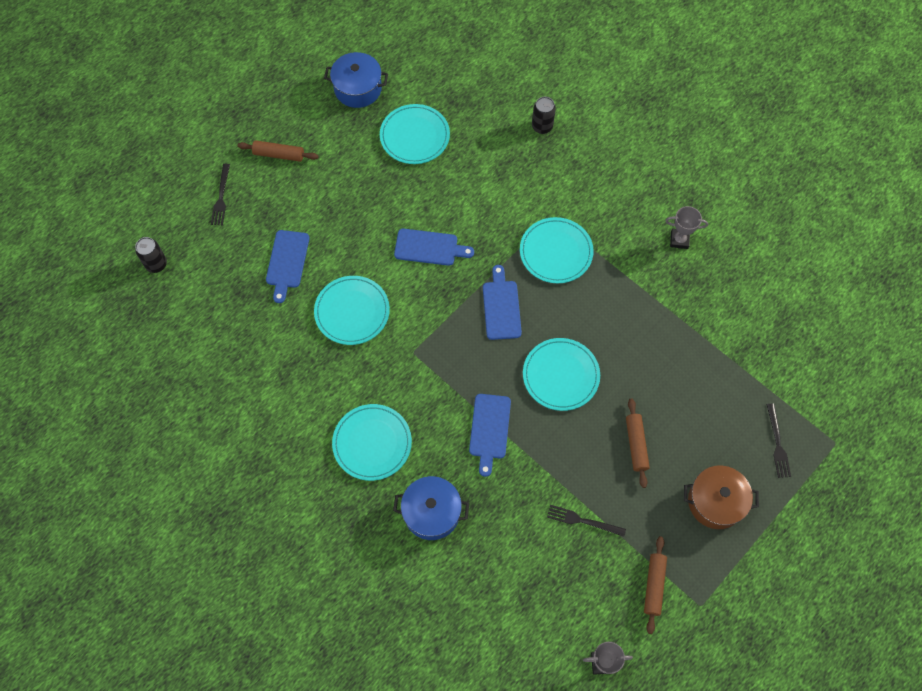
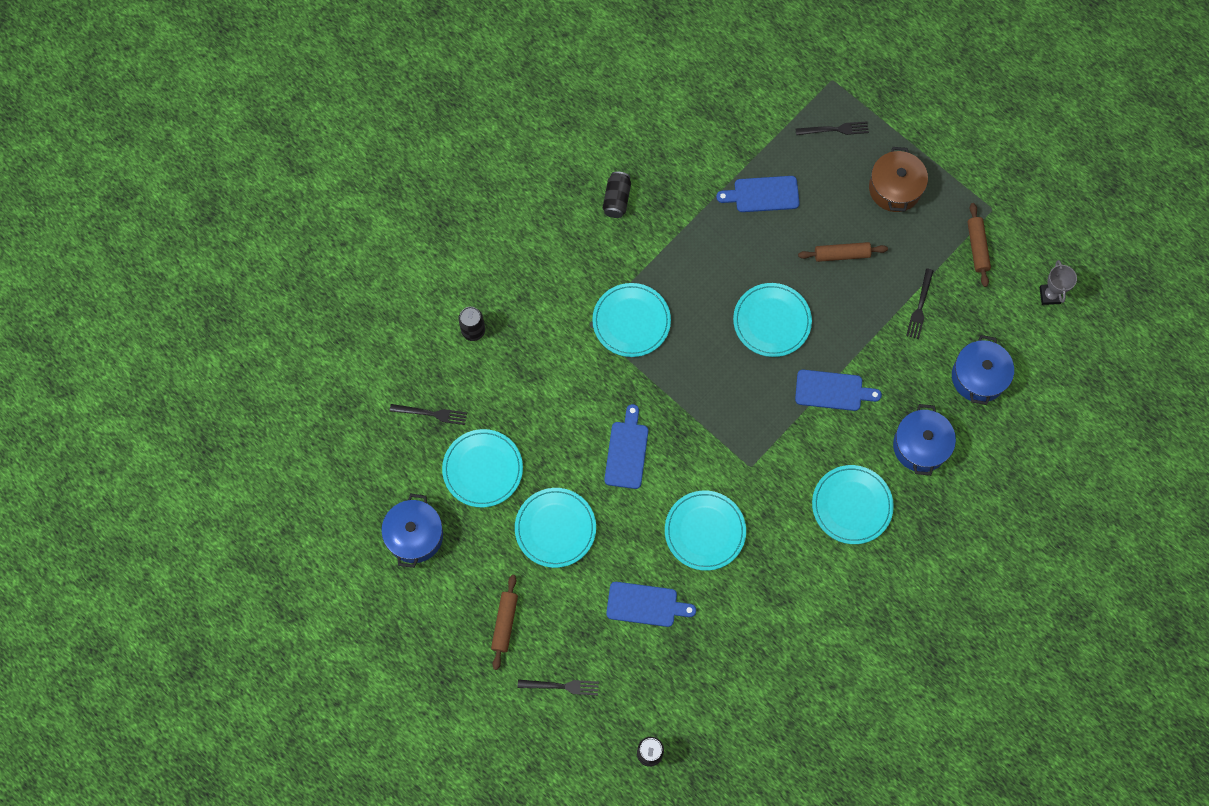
camera: 90 degrees left, 5 degrees up
(360, 191) = (555, 528): none -> turquoise plate
(465, 97) = (431, 414): none -> black fork
(501, 307) = (696, 377): blue cutting board -> blue cutting board (763, 194)
(506, 577) = (978, 377): none -> blue pot
(653, 585) = (977, 247): brown rolling pin -> brown rolling pin turned 75 degrees clockwise
(679, 240) = (616, 199): grey trophy -> black can

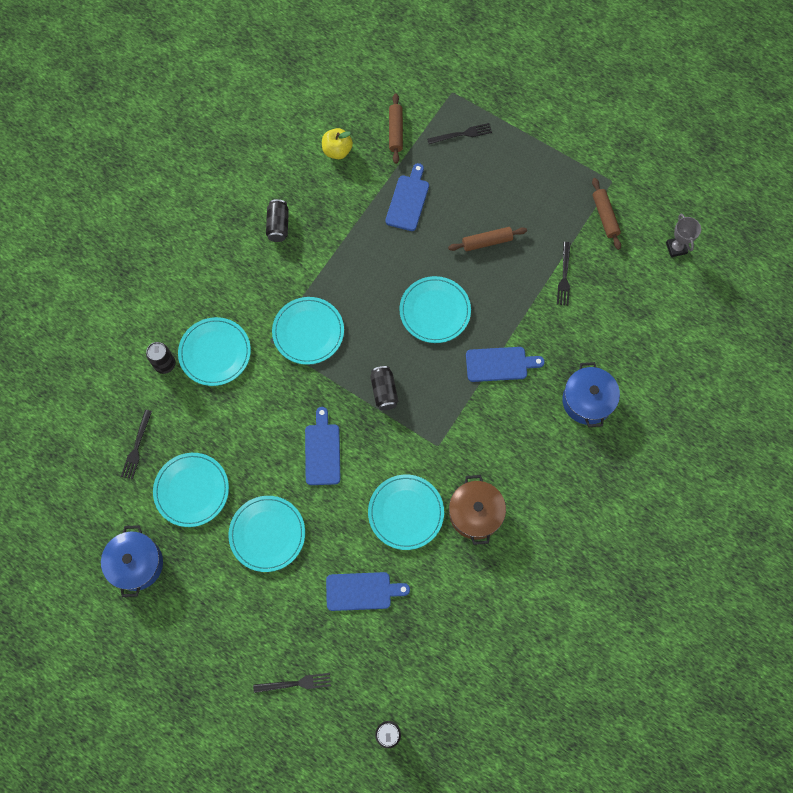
camera: 10 degrees left, 0 degrees up
(431, 414) = (136, 447): black fork -> black fork turned 105 degrees clockwise
(504, 623) = (233, 632): brown rolling pin -> brown rolling pin (395, 131)
(694, 126) = (337, 151): none -> yellow apple
(702, 399) = (384, 391): none -> black can
(763, 194) = (408, 200): blue cutting board -> blue cutting board turned 120 degrees clockwise
(852, 505) = (535, 465): turquoise plate -> turquoise plate (215, 352)
(895, 188) = (523, 177): brown pot -> brown pot (475, 513)
(978, 377) = (627, 330): blue pot -> none

